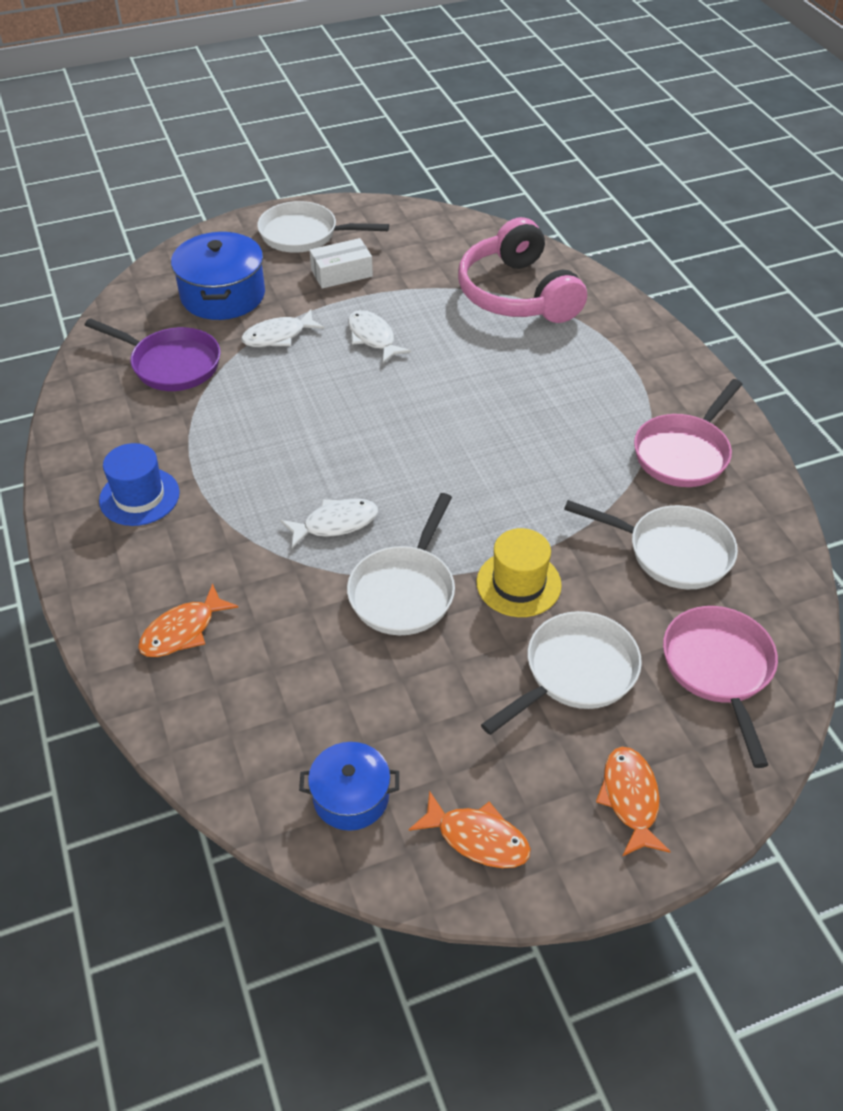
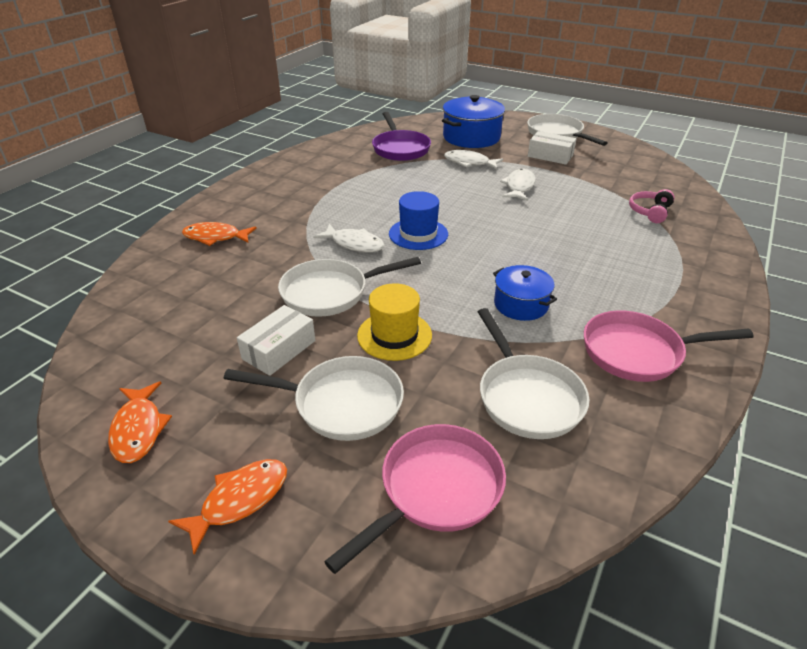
camera: 50 degrees right, 10 degrees down
(139, 496) = (296, 183): blue hat -> blue hat (418, 234)
(351, 796) = (136, 353): blue pot -> blue pot (521, 304)
(458, 678) = (279, 350): none -> white box
(518, 294) = (650, 212): pink headphones -> pink headphones, size x0.43

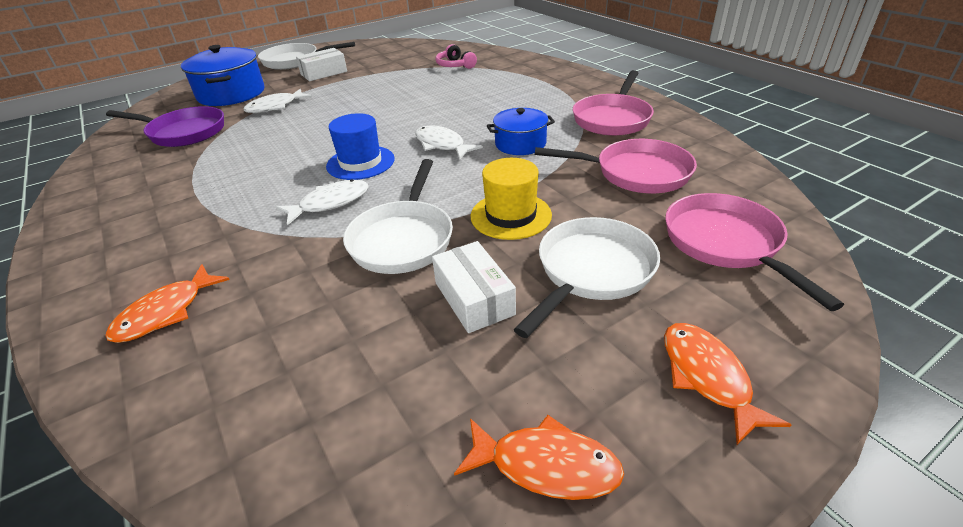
camera: 60 degrees left, 0 degrees up
(519, 186) = (351, 98): white fish -> white fish (442, 145)
(527, 397) = (636, 173): white pan -> pink pan

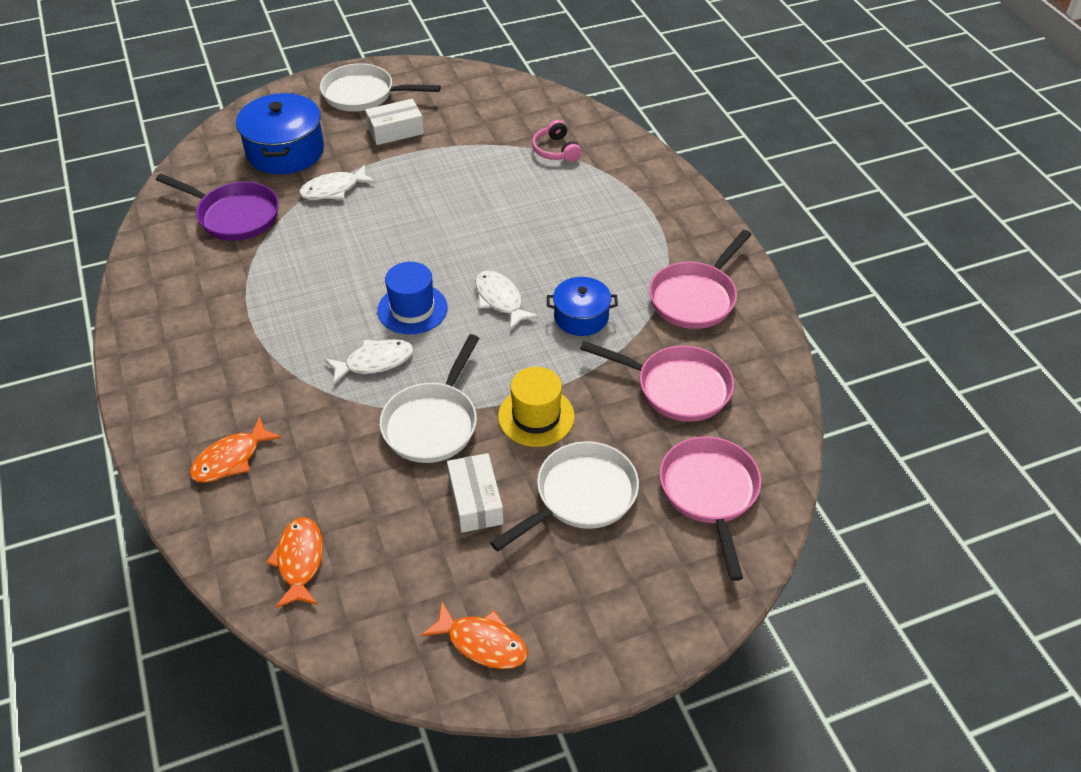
camera: 10 degrees right, 10 degrees up
(707, 377) = (621, 608): orange fish -> orange fish (300, 561)

